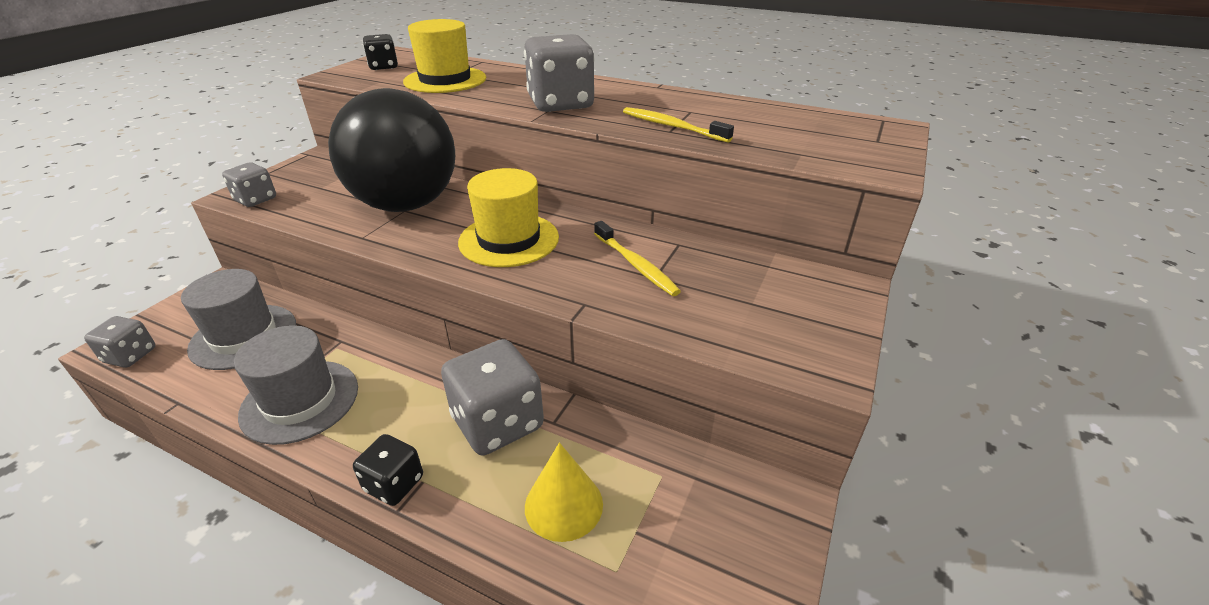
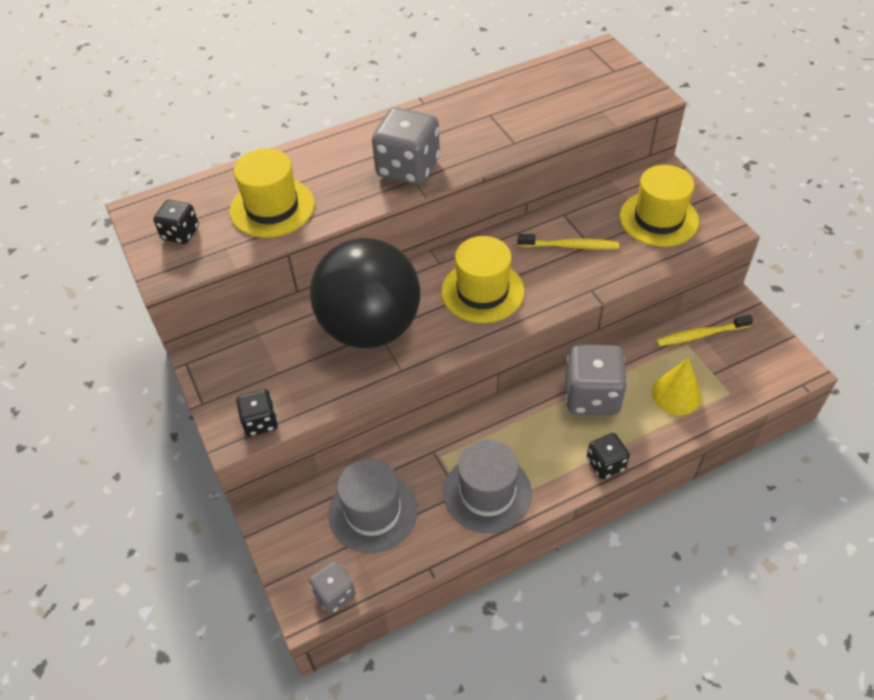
camera: 50 degrees left, 15 degrees up
(256, 199) = (260, 422): grey dice -> black dice
(672, 126) = (509, 138): yellow toothbrush -> yellow toothbrush (700, 335)
(765, 308) = (658, 219): none -> yellow hat

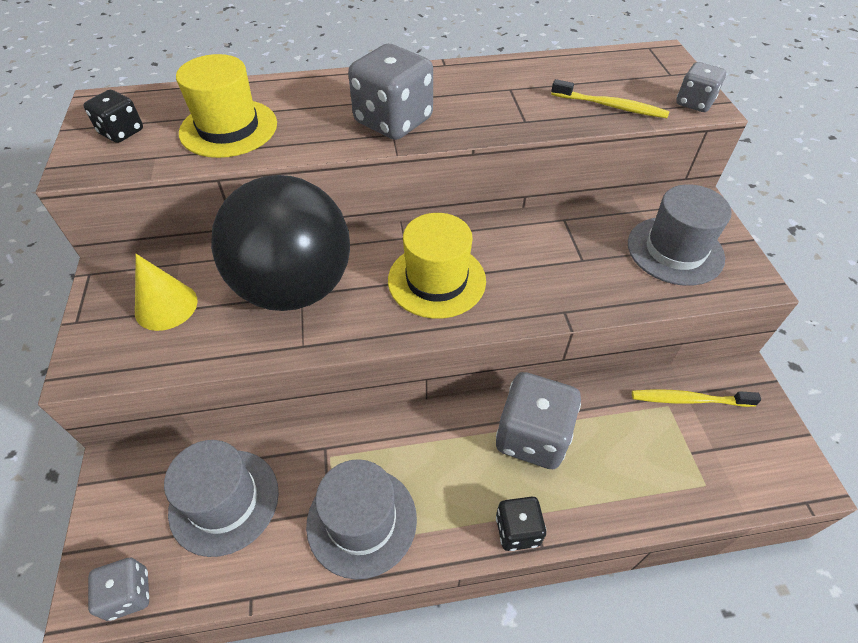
camera: 15 degrees right, 0 degrees up
(260, 422) = (119, 361): black dice -> none
(570, 246) = (558, 255): yellow toothbrush -> yellow toothbrush (611, 106)
(641, 94) = (694, 103): none -> grey dice
(658, 219) = (675, 250): yellow hat -> grey hat
(676, 394) = (636, 465): yellow cone -> yellow cone (166, 306)

